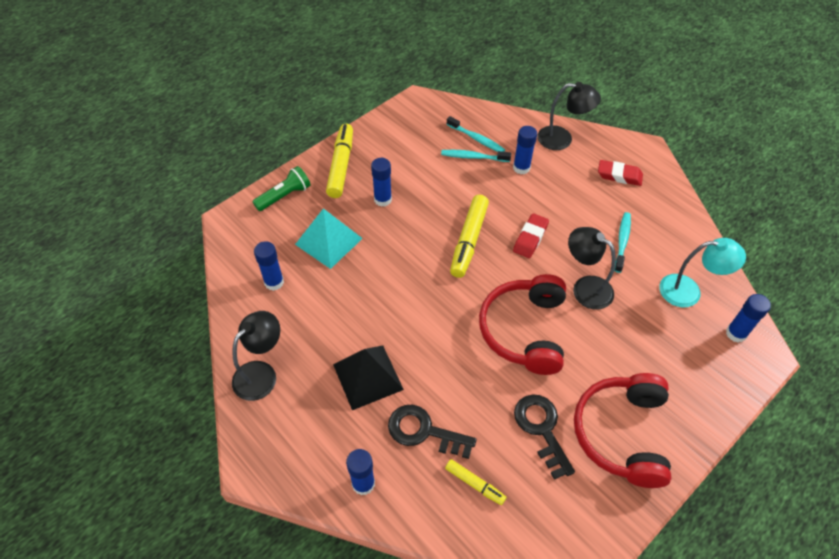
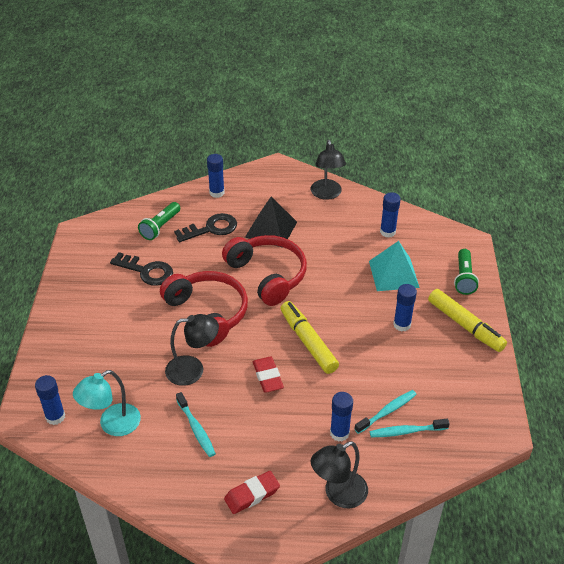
camera: 135 degrees right, 10 degrees down
(475, 484) = (160, 227): yellow marker -> green flashlight
(622, 433) = (96, 300): red headphones -> red headphones (267, 275)

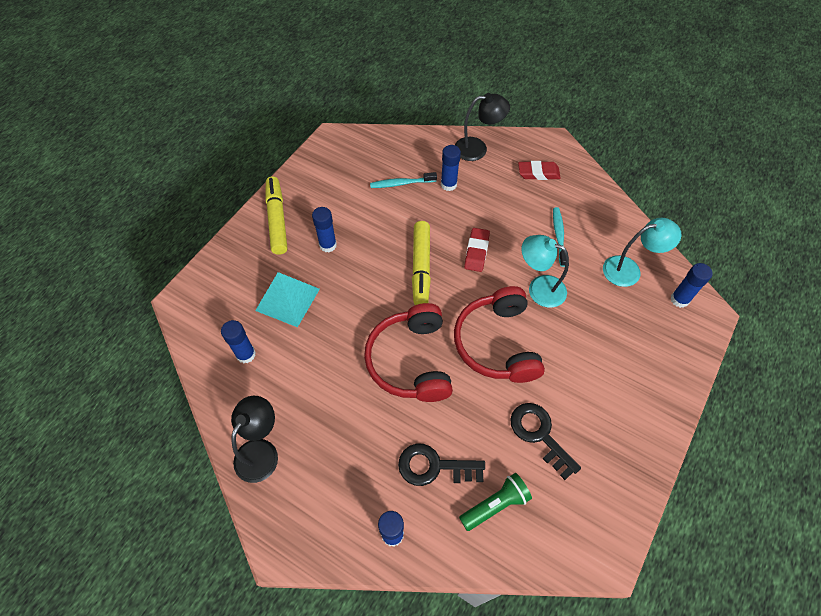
camera: 150 degrees left, 15 degrees up
(193, 370) = (539, 288): black lamp -> turquoise lamp
(271, 229) = (365, 426): black pyramid -> none
(406, 431) = (399, 165): turquoise toothbrush -> none
(464, 278) = (230, 263): green flashlight -> none

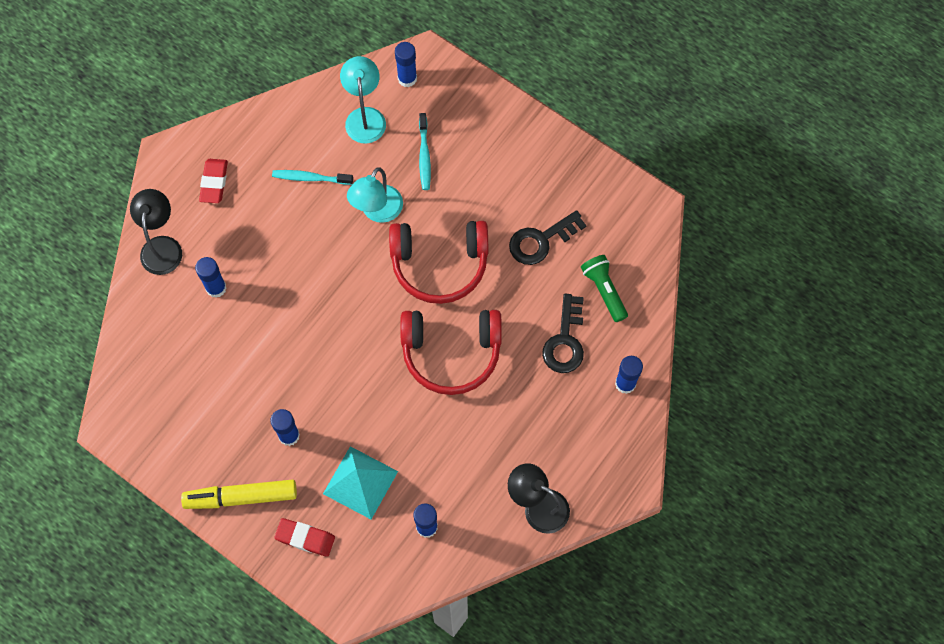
camera: 85 degrees left, 10 degrees up
(401, 183) = (205, 344): turquoise toothbrush -> turquoise toothbrush (424, 156)
(421, 267) = (334, 331): yellow marker -> none
(476, 252) = (321, 269): red eraser -> red eraser (305, 538)

